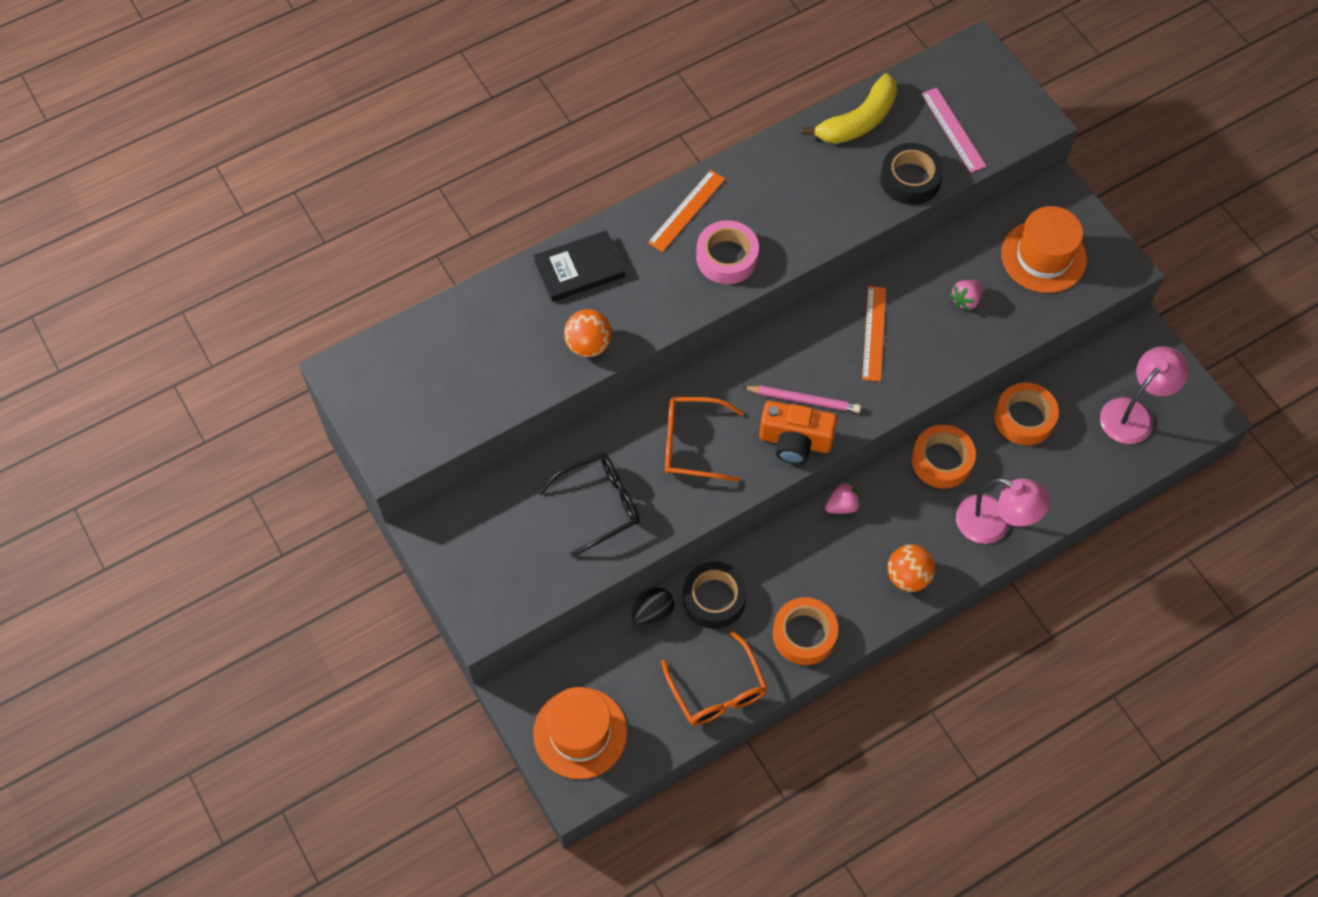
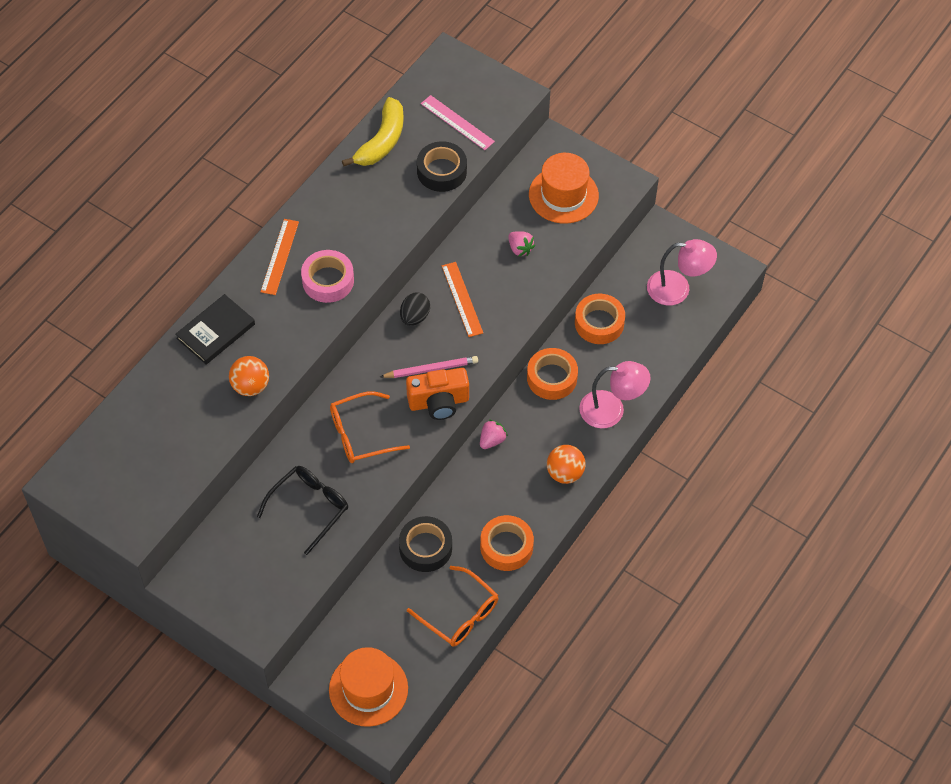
camera: 25 degrees left, 5 degrees down
(652, 614) = (383, 578): black egg -> black egg (414, 317)
(966, 300) = (520, 249): pink strawberry -> pink strawberry turned 60 degrees counterclockwise
(1133, 413) = (677, 289): pink lamp -> pink lamp turned 75 degrees clockwise

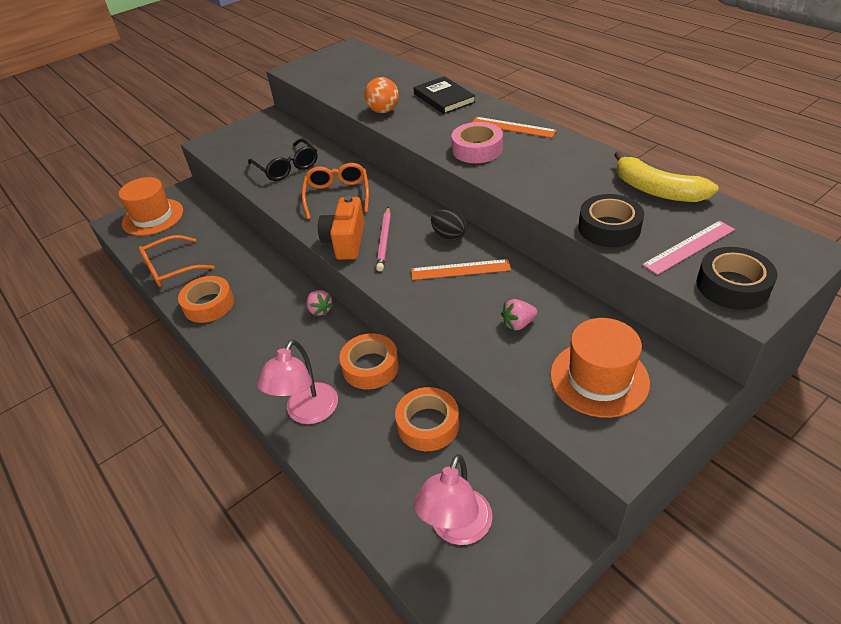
camera: 110 degrees right, 15 degrees down
(425, 548) = (241, 256): black tape -> black tape (732, 286)
(565, 473) = (255, 358): orange ball -> none

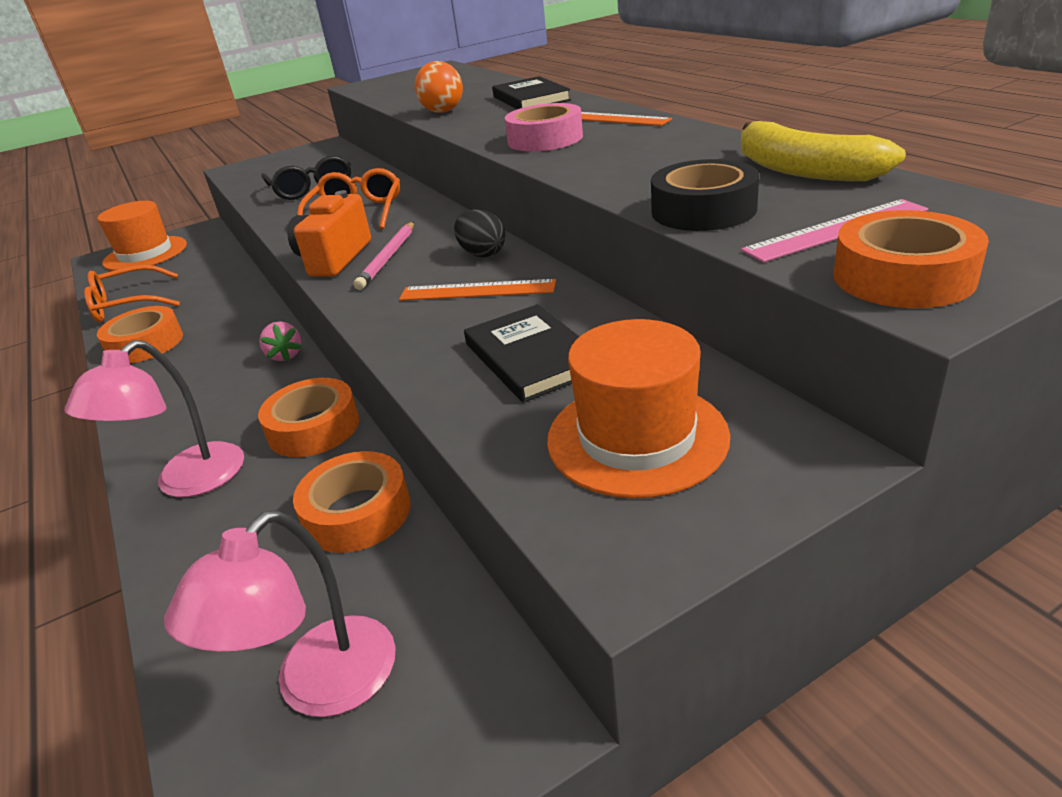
camera: 10 degrees right, 10 degrees down
(518, 324) = (532, 357): pink strawberry -> black book
(732, 286) = (903, 277): black tape -> orange tape

